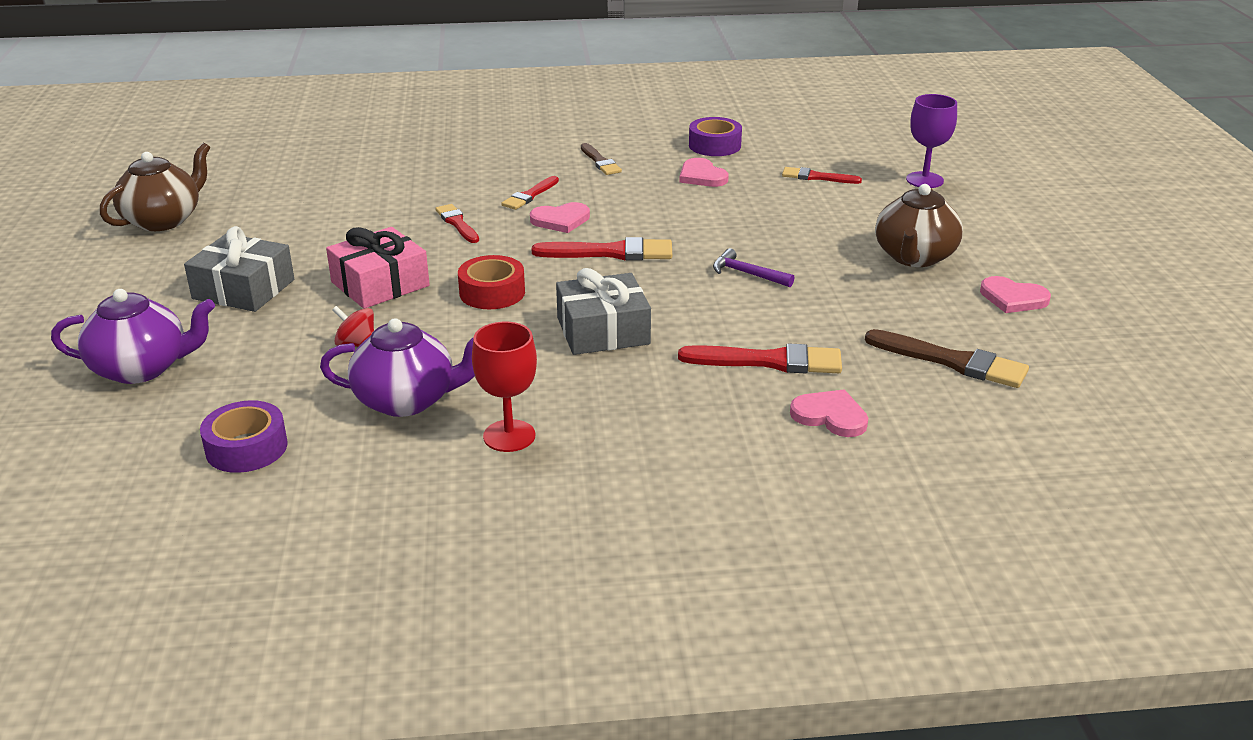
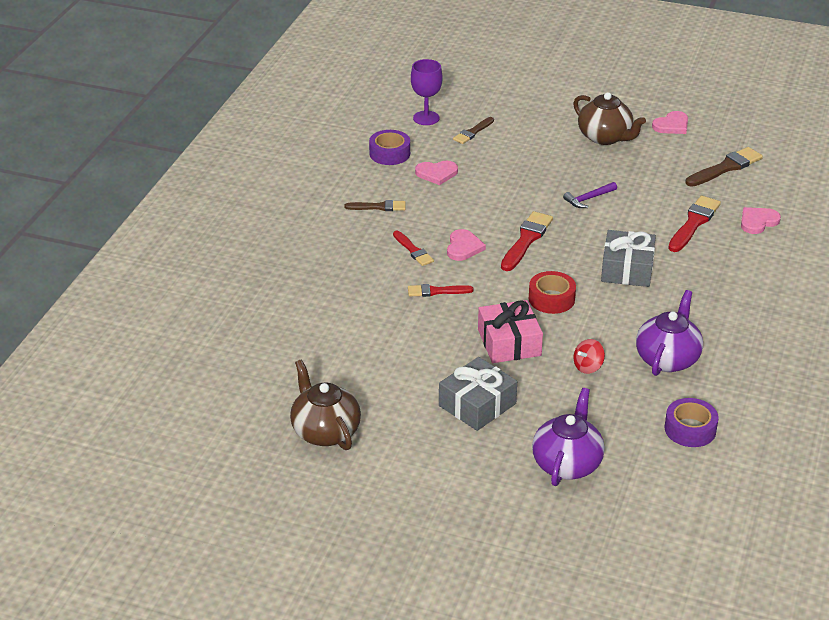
camera: 65 degrees left, 5 degrees up
(509, 436) = (725, 330): red goblet -> none
(817, 177) = (473, 132): red brush -> brown brush
(924, 180) = (507, 97): purple goblet -> purple goblet (426, 118)

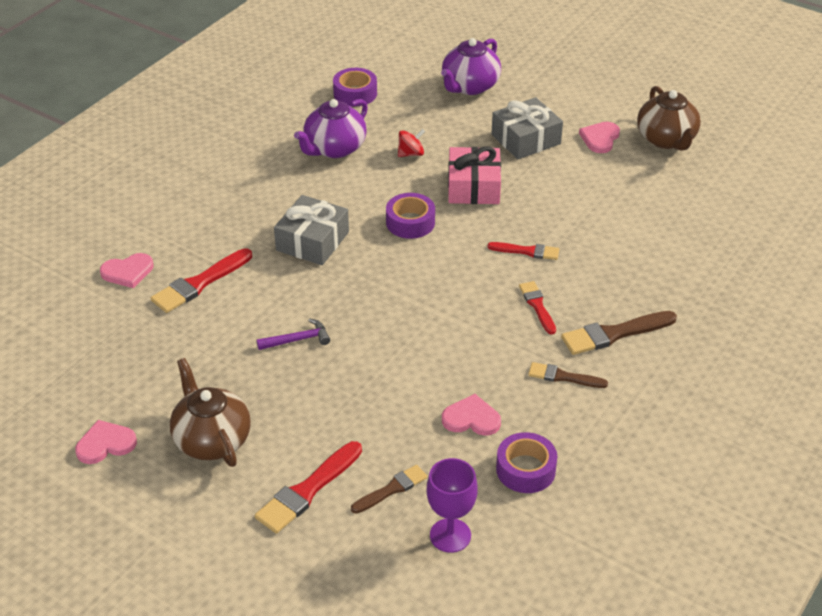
camera: 165 degrees left, 5 degrees up
(463, 247) = (478, 299): pink heart -> pink heart (600, 138)
(526, 240) = (402, 296): red brush -> red brush (307, 490)
(551, 299) = (410, 222): red tape -> purple tape
(725, 168) = (97, 355): brown brush -> brown brush (614, 334)

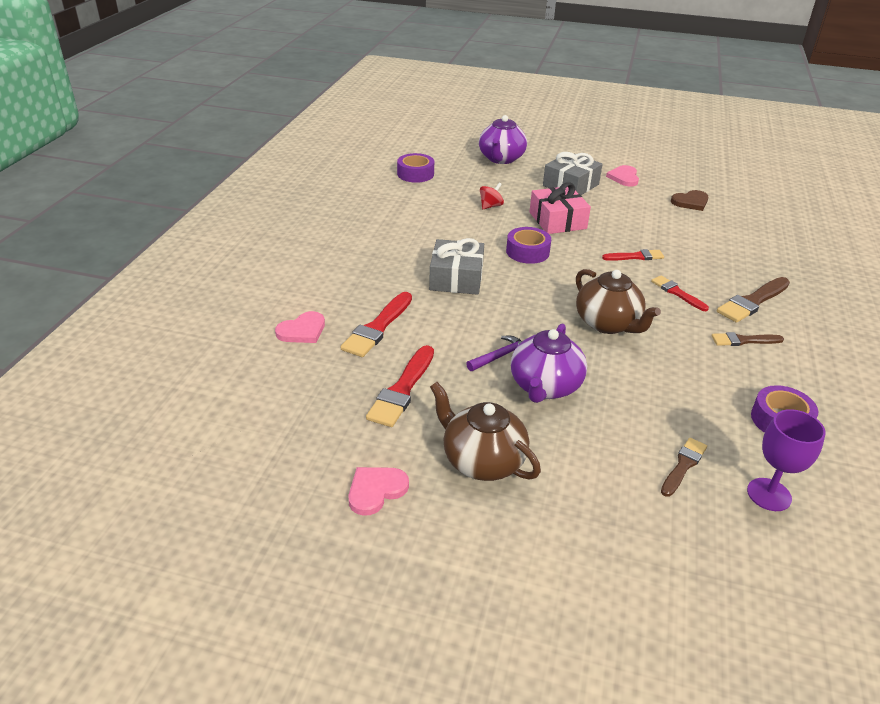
camera: 20 degrees left, 5 degrees down
(307, 490) = (608, 486): red brush -> red brush (402, 390)
(334, 148) = (426, 211): purple teapot -> purple teapot (545, 386)
(471, 419) = (700, 389): pink heart -> none
(654, 188) = (690, 202): none -> brown heart
(666, 139) = (670, 172): brown teapot -> brown teapot (608, 324)

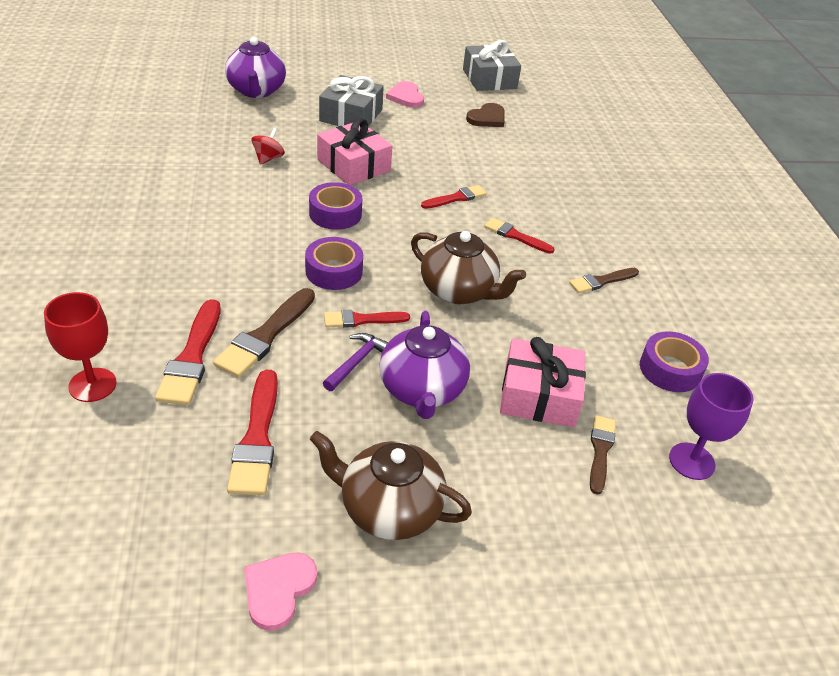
camera: 25 degrees left, 5 degrees up
(302, 330) = (92, 385): pink heart -> red goblet
(415, 174) = (157, 127): purple tape -> purple tape (334, 271)
(456, 278) = (264, 266): grey gift -> grey gift (489, 79)
(517, 328) = (362, 320): none -> red brush
(645, 412) = (539, 395): none -> pink gift
(752, 302) = (593, 232): brown brush -> brown brush (265, 336)

